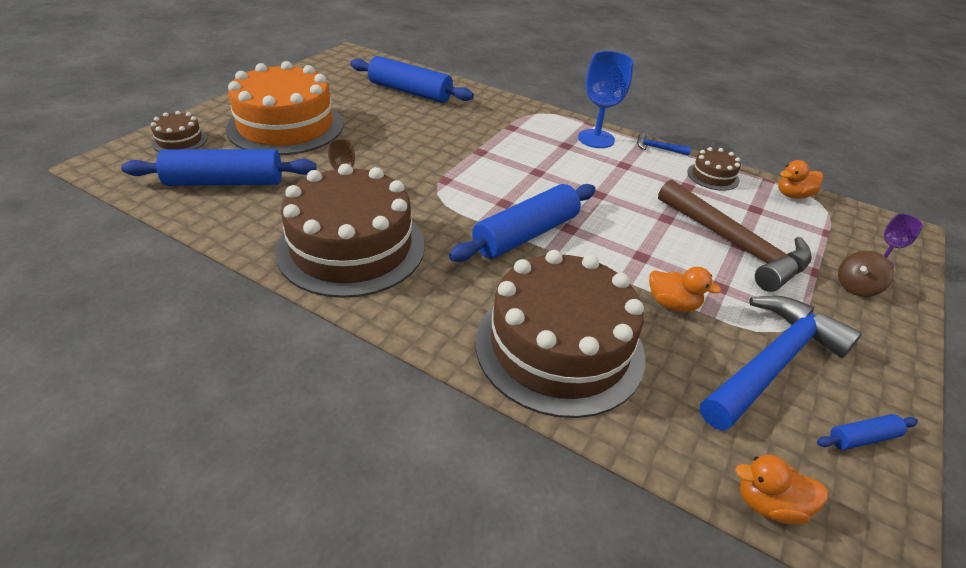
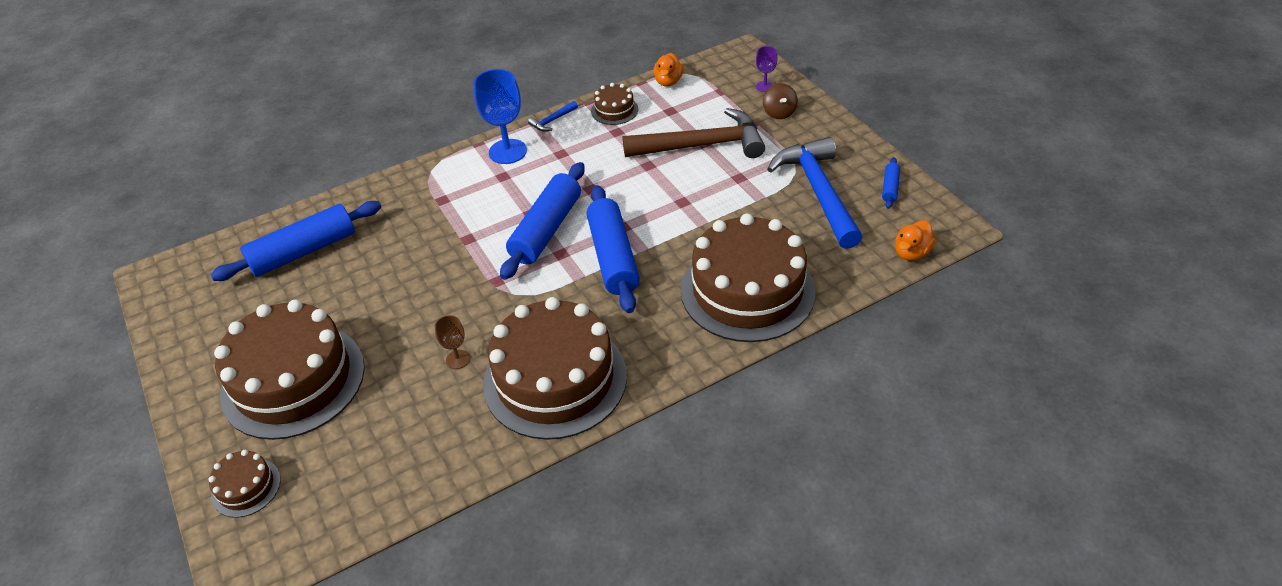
camera: 55 degrees left, 5 degrees up
(225, 182) = (374, 456): blue rolling pin -> blue rolling pin (546, 229)
(286, 126) = (293, 380): orange cake -> brown cake
(672, 304) = (741, 211): orange duck -> none

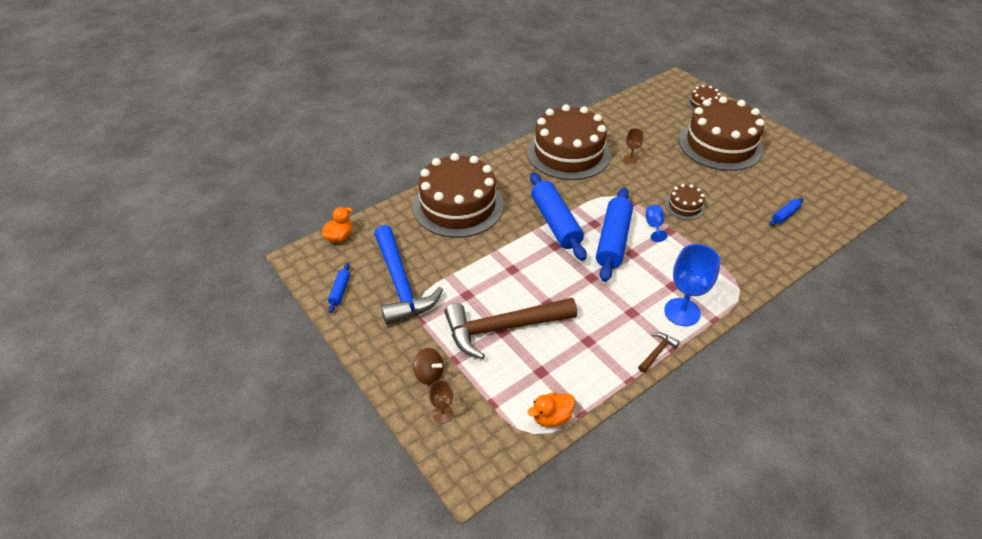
camera: 170 degrees right, 0 degrees up
(303, 251) = (784, 215): blue rolling pin -> blue rolling pin, size x0.45
(484, 245) = (654, 226): none -> blue goblet
(552, 121) = (657, 352): blue hammer -> brown hammer
(614, 110) = (599, 370): brown cake -> brown cake (684, 206)
(668, 81) = (551, 417): orange duck -> orange duck turned 120 degrees counterclockwise
(765, 86) = (443, 414): purple goblet -> brown goblet
(779, 112) = (429, 374): brown spinning top -> brown spinning top turned 135 degrees clockwise

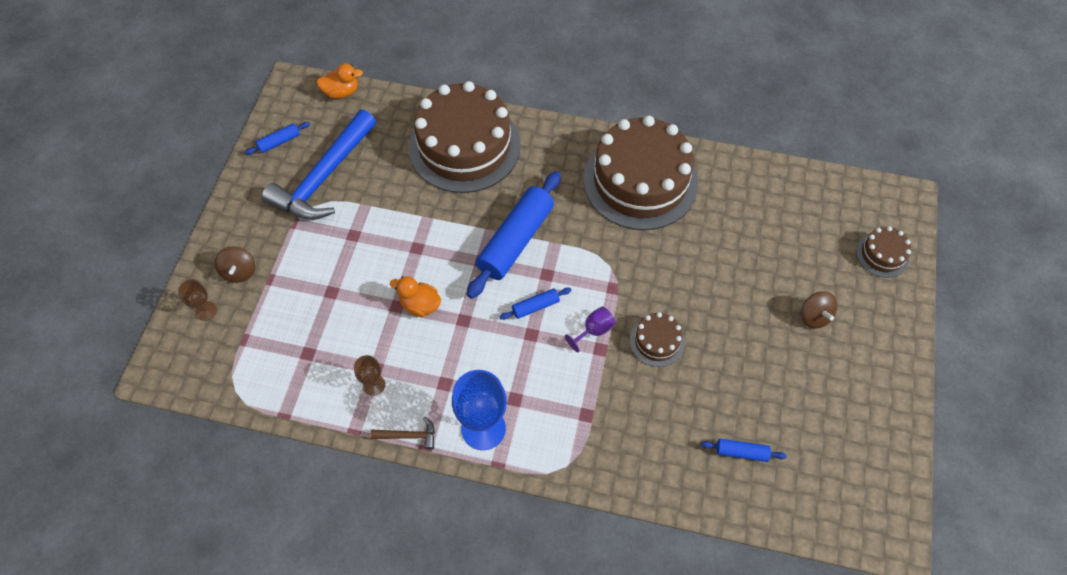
camera: 50 degrees right, 15 degrees up
(502, 328) = (335, 290): brown hammer -> none
(551, 417) = (262, 394): orange duck -> orange duck (420, 305)
(613, 240) = (535, 306): blue rolling pin -> blue rolling pin, size x0.45
(630, 159) = (690, 243): brown goblet -> brown goblet (374, 385)
(654, 226) = (594, 330): blue goblet -> purple goblet
(720, 144) = (814, 316): brown cake -> brown spinning top

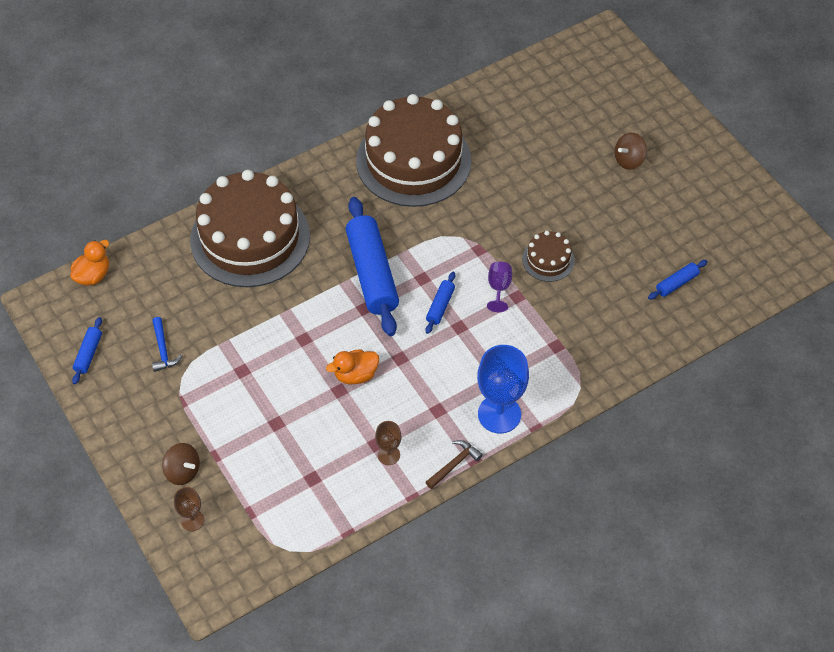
camera: 45 degrees left, 5 degrees down
(323, 178) = (163, 350): blue hammer -> blue hammer, size x0.40
(814, 316) = (629, 160): brown spinning top -> brown spinning top turned 120 degrees clockwise
(882, 254) = (627, 85): brown cake -> none

